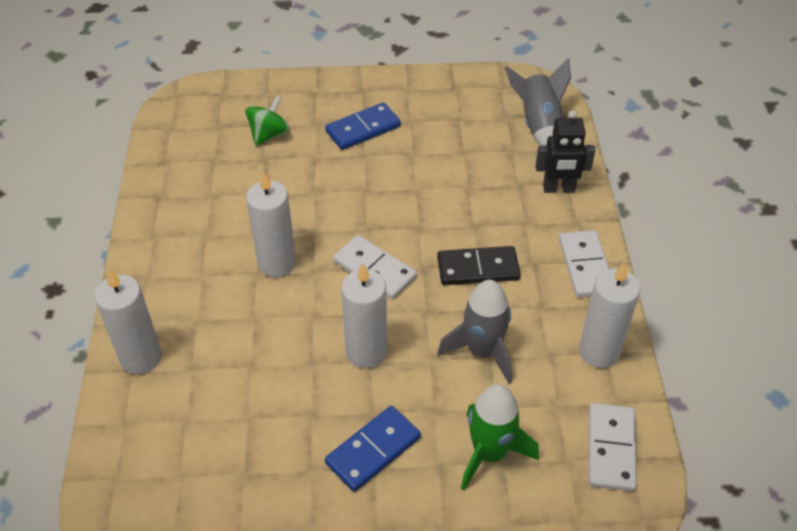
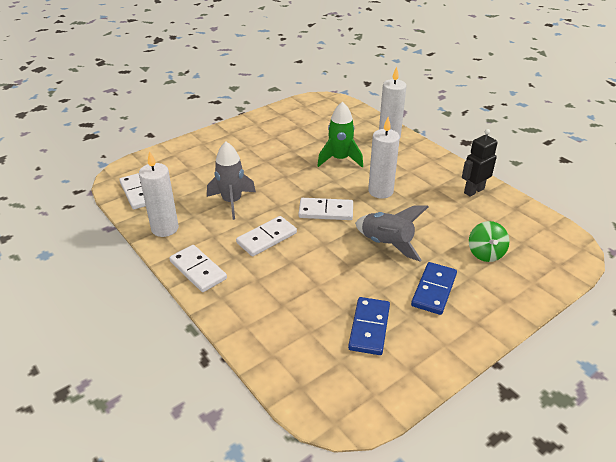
camera: 145 degrees right, 10 degrees down
(366, 352) = (291, 178): white candle -> none
(373, 450) = (253, 151): blue domino -> blue domino (369, 327)
(478, 268) = (267, 238): black domino -> white domino
(489, 453) = (199, 169): green rocket -> green rocket (340, 159)
(539, 125) = (306, 368): grey rocket -> grey rocket (386, 244)
(558, 189) = (250, 316): black robot -> black robot (473, 191)

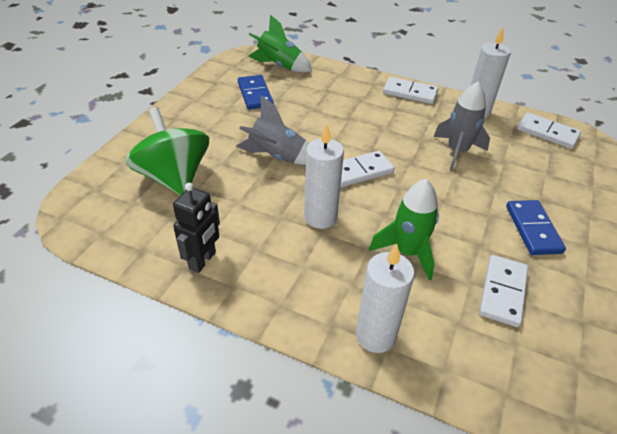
camera: 150 degrees right, 5 degrees up
(267, 238) = (387, 129): white domino -> white domino (502, 292)
(309, 370) = (279, 66): none -> green rocket
(433, 290) = (216, 131): blue domino -> blue domino (533, 229)
(485, 253) = (174, 177): green spinning top -> green spinning top, size x1.85

